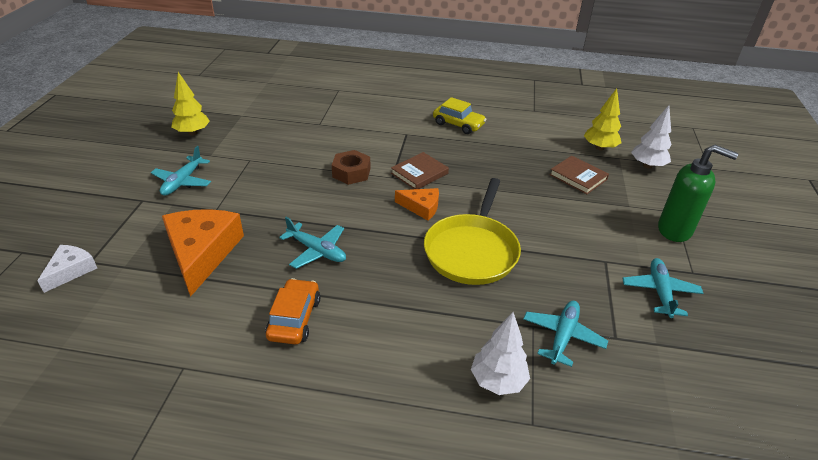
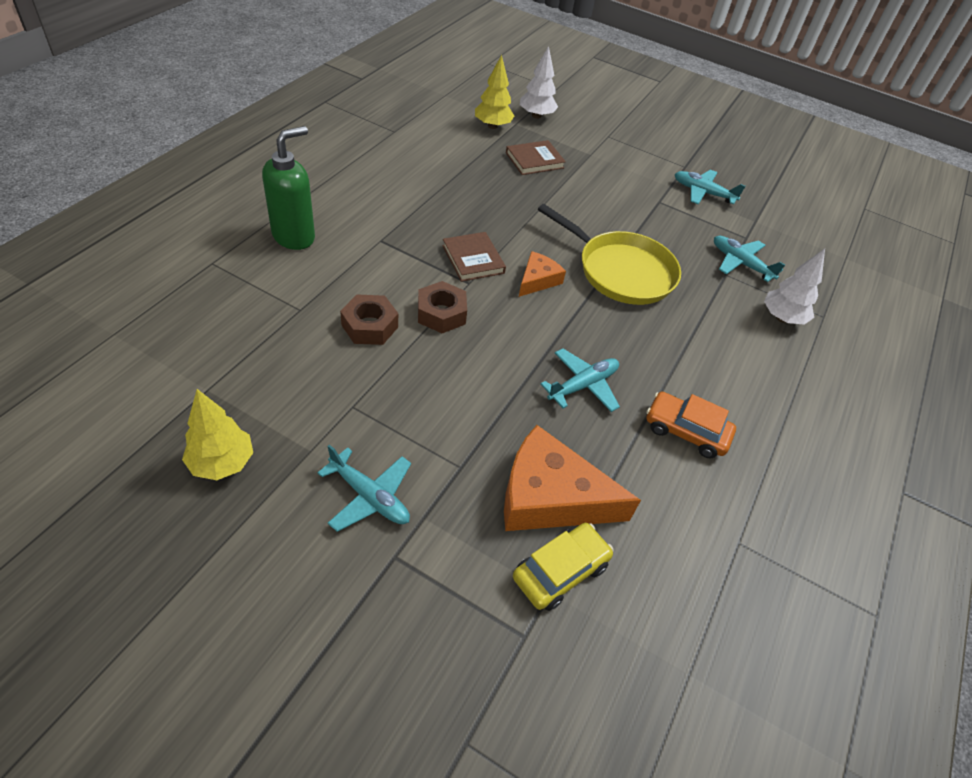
camera: 75 degrees left, 10 degrees up
(70, 271) = (538, 663): white cheese -> none
(320, 149) = (369, 326): none -> brown nut
(458, 124) = (386, 193): yellow car -> yellow car (560, 571)
(675, 230) = (632, 148): green soap dispenser -> green soap dispenser (294, 237)

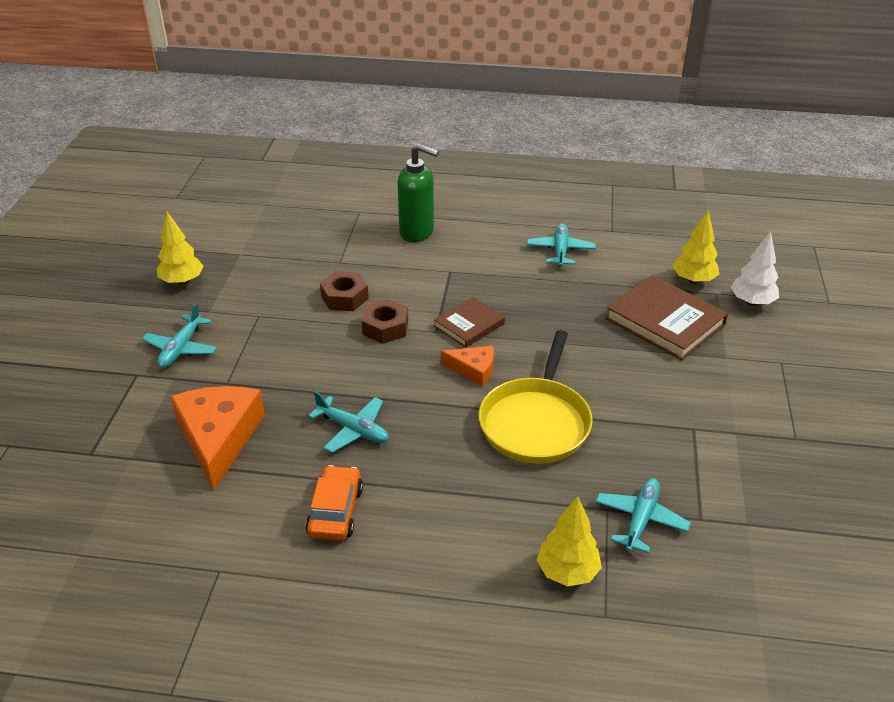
camera: 75 degrees right, 10 degrees down
(534, 160) = (665, 321): brown book -> brown book, size x1.68
(560, 571) = (150, 460): yellow car -> none
(703, 192) = (755, 463): turquoise plane -> turquoise plane (560, 251)
(782, 318) = (567, 572): white tree -> yellow tree

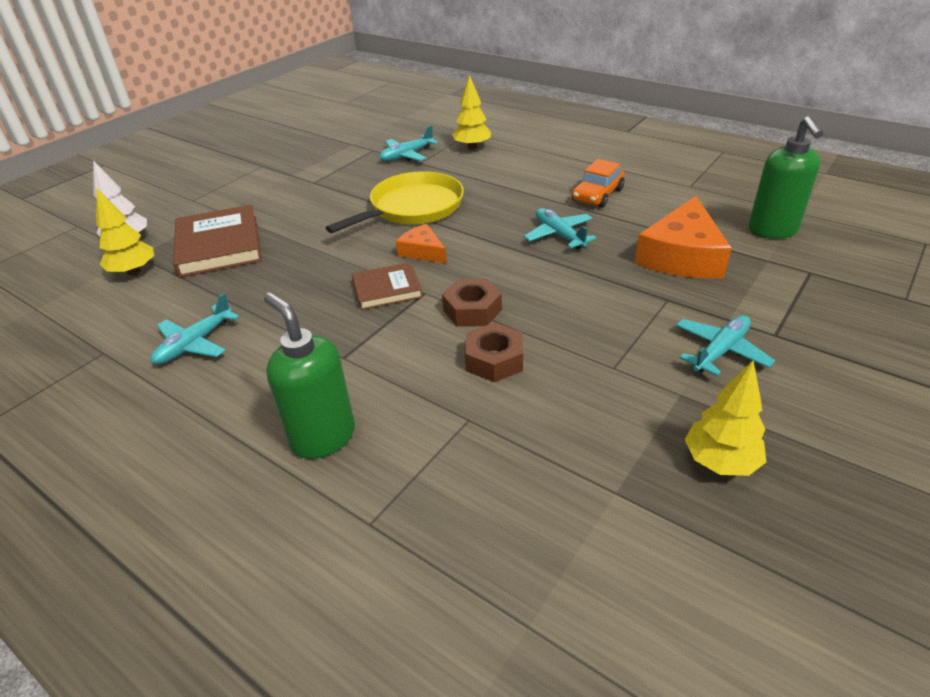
camera: 150 degrees left, 0 degrees up
(118, 507) = (772, 230): none -> green soap dispenser

